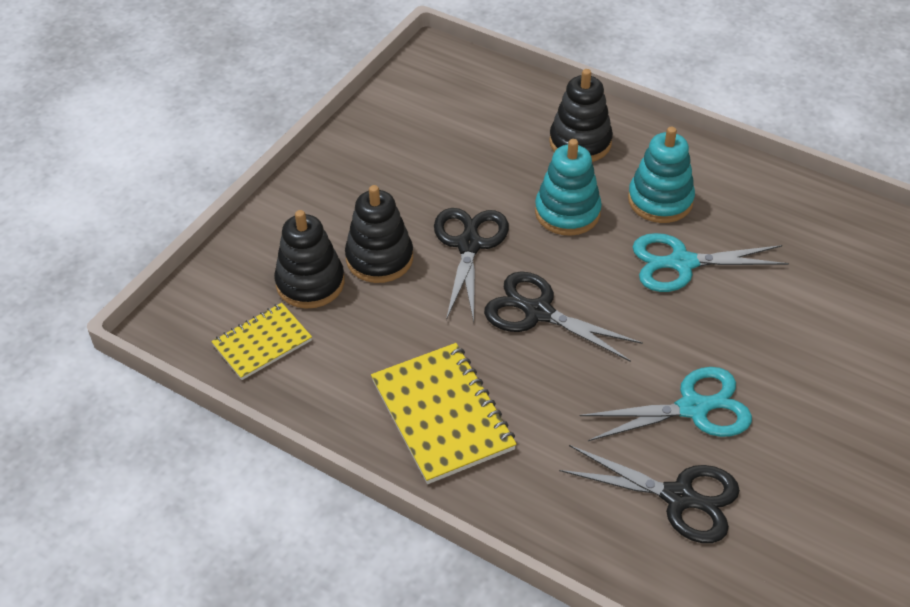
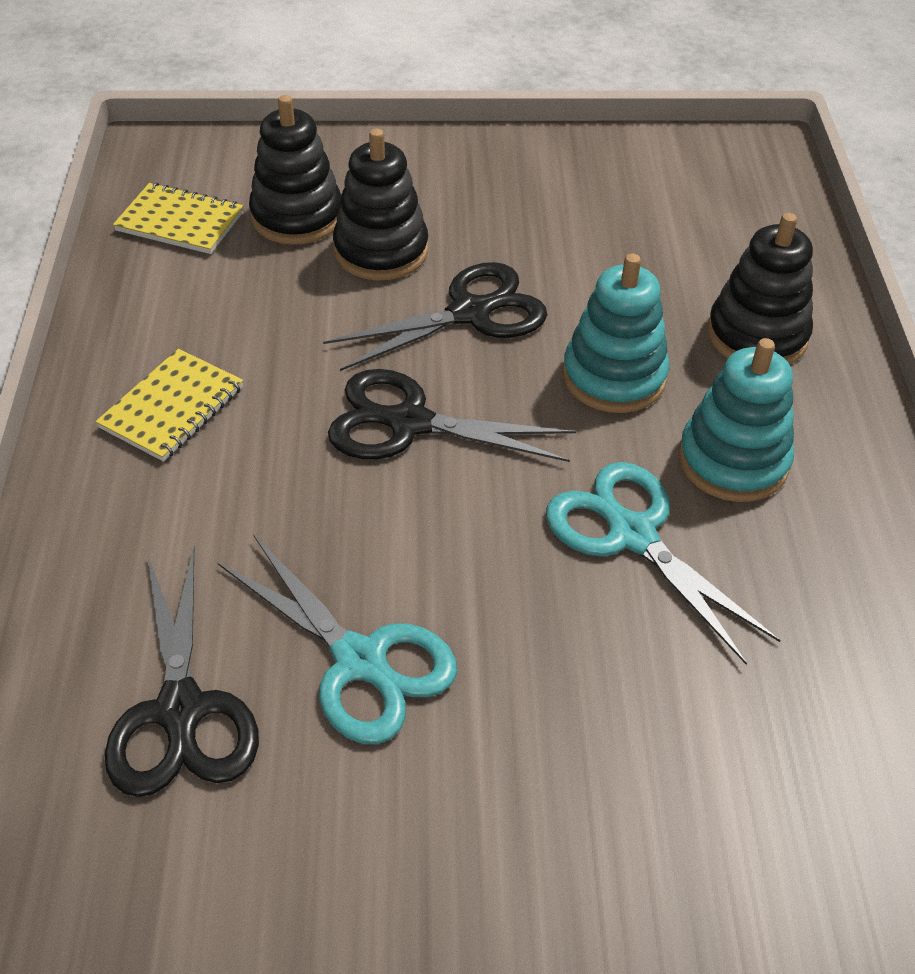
camera: 55 degrees right, 0 degrees up
(442, 415) = (172, 408): yellow notebook -> yellow notebook, size x0.62
(538, 312) = (409, 423): black scissors -> black scissors turned 75 degrees counterclockwise

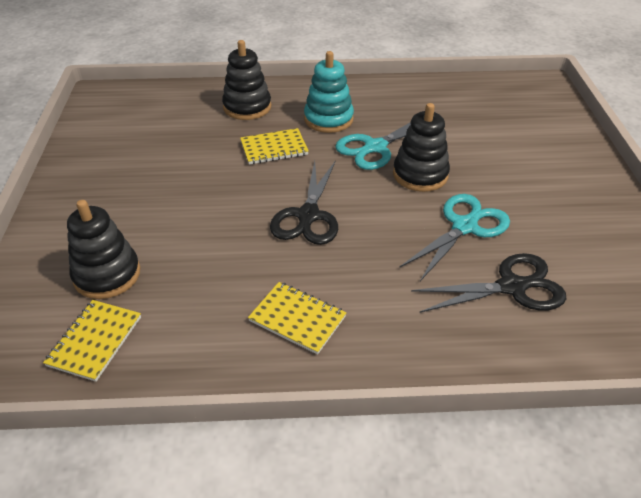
camera: 90 degrees left, 5 degrees down
(381, 251) = (155, 232): black stacking toy -> black stacking toy (420, 174)
(470, 313) = (220, 195): black scissors -> none
(614, 376) = (274, 148): turquoise stacking toy -> yellow notebook

